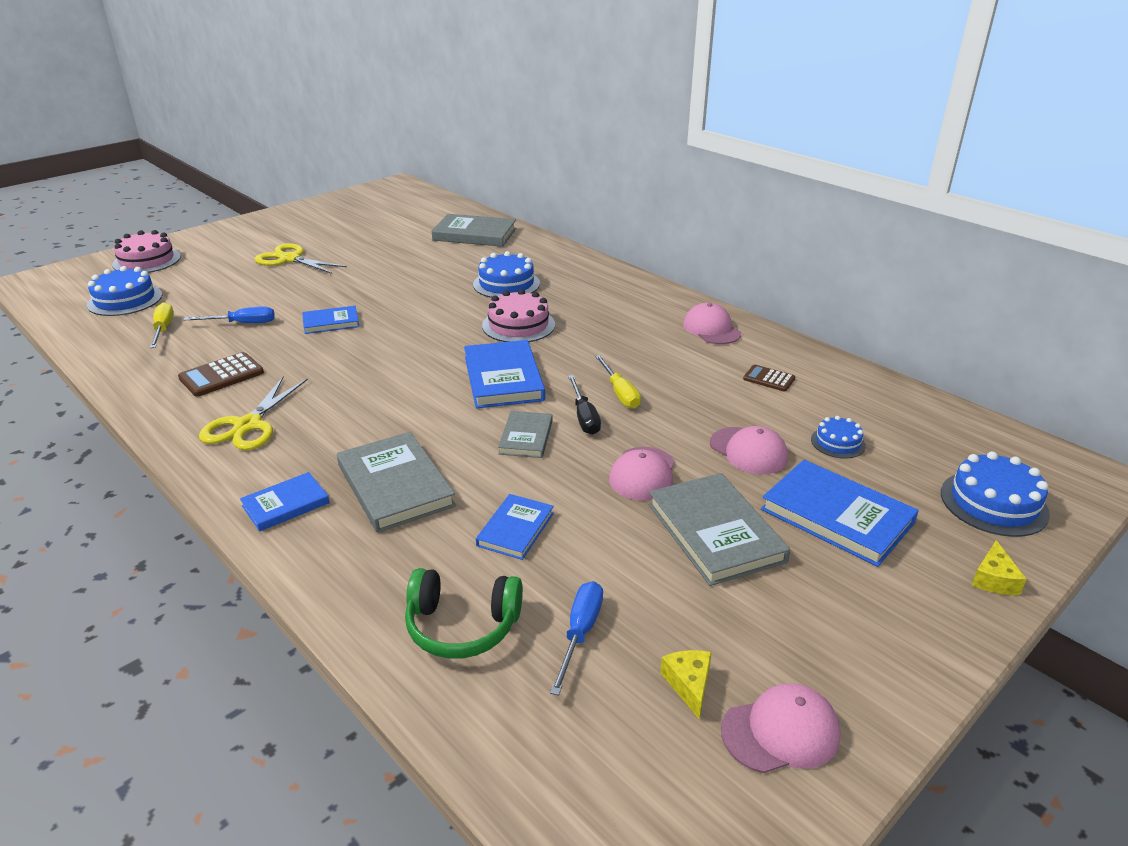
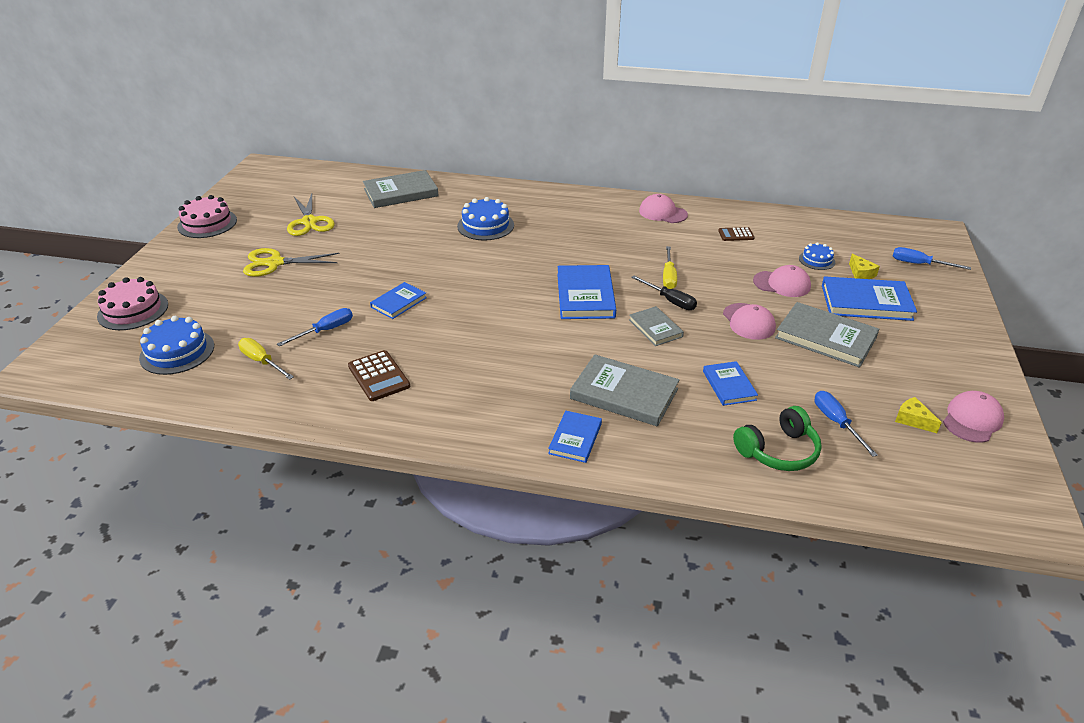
camera: 35 degrees left, 5 degrees up
(221, 375) = (379, 376): brown calculator -> brown calculator turned 45 degrees counterclockwise
(248, 425) = (462, 401): yellow scissors -> yellow scissors (309, 222)
(503, 378) = (585, 295): blue book -> blue book turned 45 degrees clockwise
(518, 325) = (540, 254): pink cake -> pink cake (207, 223)
(620, 393) = (668, 277): yellow screwdriver -> yellow screwdriver turned 60 degrees clockwise
(993, 503) = (919, 264): blue cake -> blue screwdriver
(994, 579) = (962, 304): yellow cheese -> yellow cheese (861, 273)

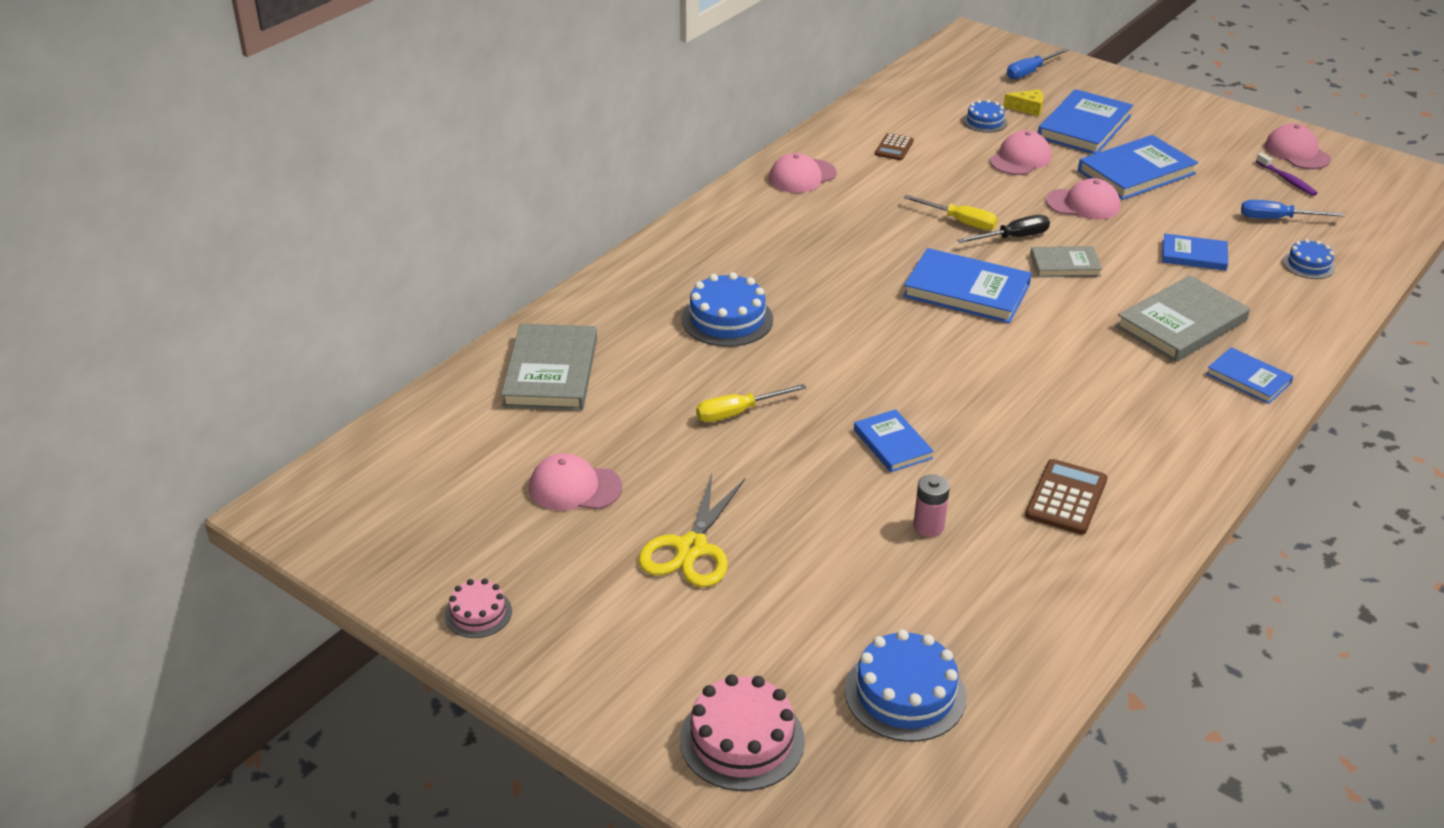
camera: 65 degrees left, 0 degrees up
(207, 223) = (478, 613): pink cake -> pink cake, size x0.58
(262, 361) = (978, 603): yellow screwdriver -> yellow screwdriver (738, 412)
(309, 222) = (574, 487): yellow scissors -> pink cap
(325, 330) = (928, 526): blue screwdriver -> pink battery
(379, 376) = (1066, 498): brown calculator -> brown calculator turned 60 degrees counterclockwise
(778, 451) = (1308, 264): green headphones -> blue cake
(825, 338) = (1136, 172): grey book -> blue book
(912, 420) = (1287, 180): yellow cheese -> purple toothbrush

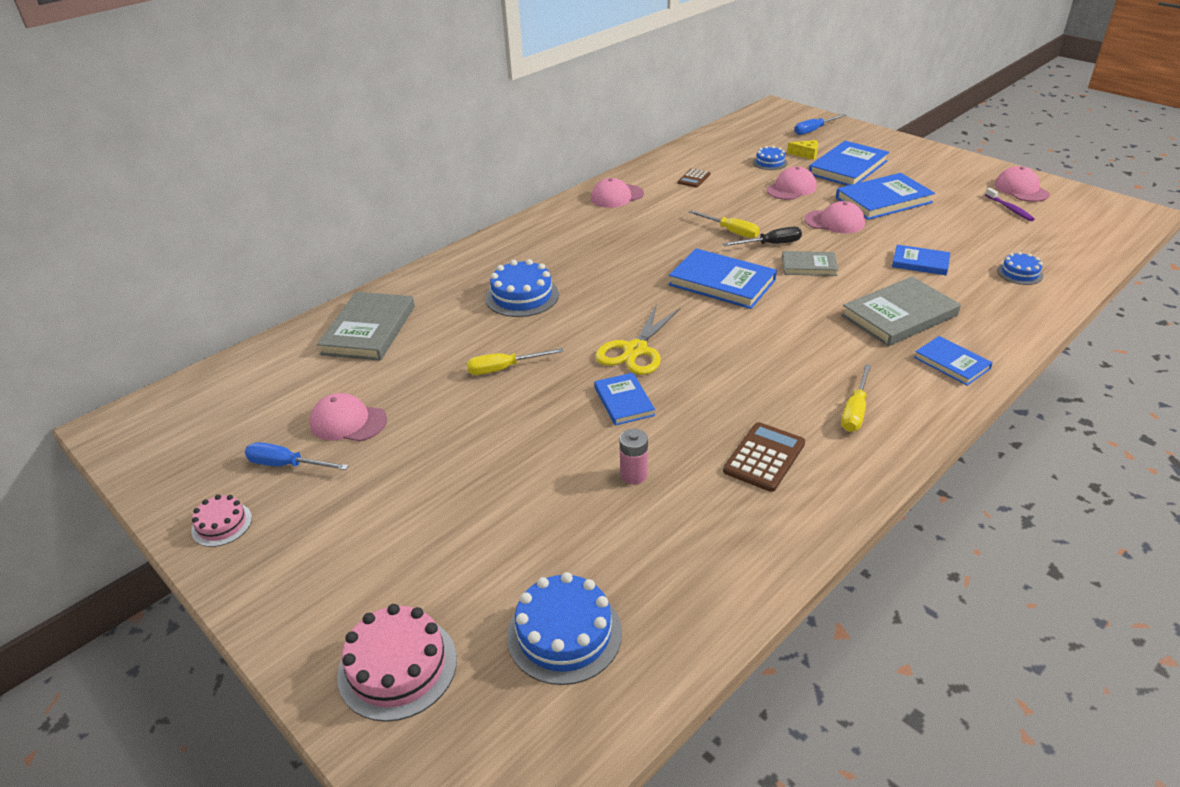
camera: 10 degrees right, 0 degrees up
(691, 548) = (422, 480): yellow scissors -> yellow scissors (635, 350)
(1153, 440) = (855, 411): none -> yellow screwdriver
(1277, 219) = (996, 237): blue screwdriver -> blue screwdriver (287, 465)

